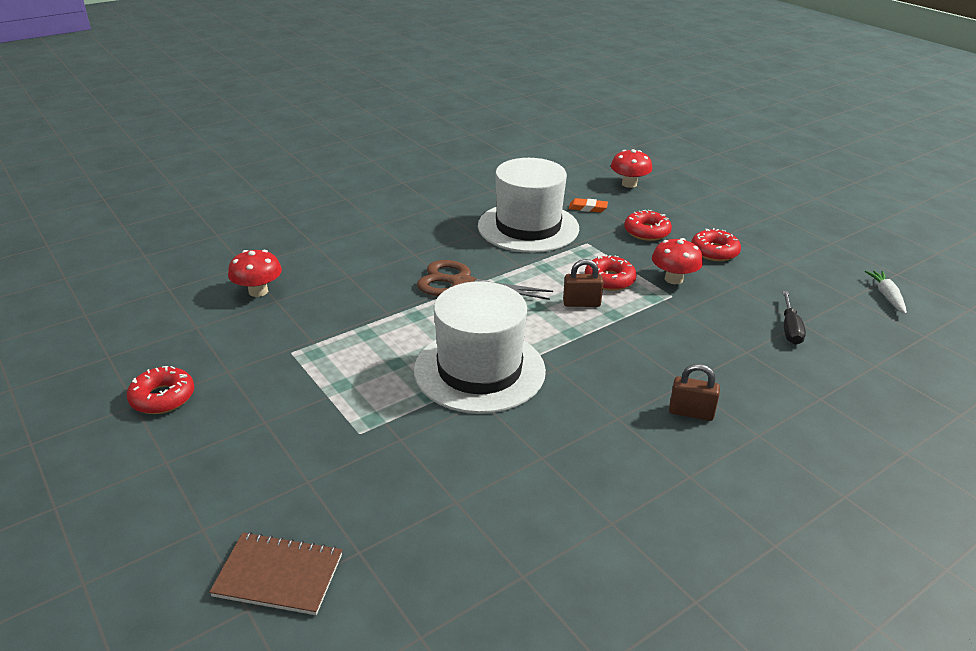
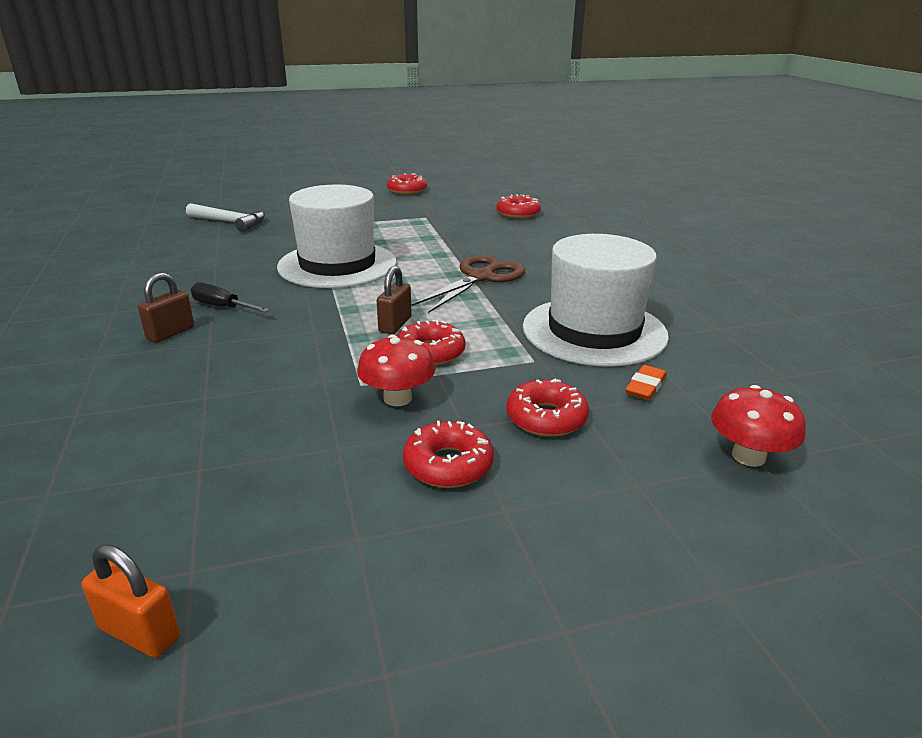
camera: 110 degrees right, 5 degrees down
(258, 291) = (518, 213): red mushroom -> red donut
(278, 575) = (231, 204): brown notebook -> none
(376, 526) = (230, 222): none -> white hammer
(790, 328) = (201, 452): black screwdriver -> black screwdriver (222, 307)
(886, 296) = (140, 633): white carrot -> orange padlock

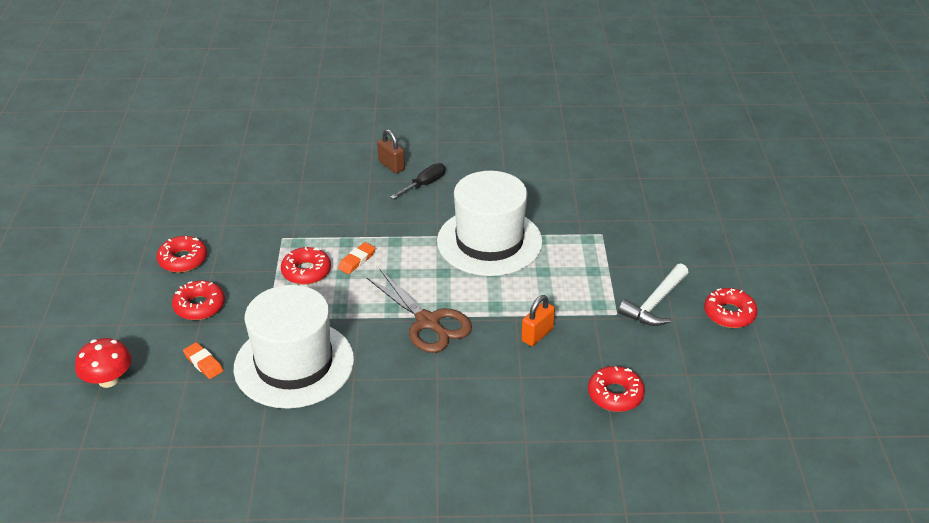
camera: 105 degrees right, 10 degrees up
(140, 633) = (141, 173): orange padlock -> orange padlock (537, 335)
(230, 222) = (623, 184): white hammer -> white hammer (655, 303)
(395, 325) = (357, 260): brown padlock -> orange eraser
(397, 398) = (257, 250): red mushroom -> none

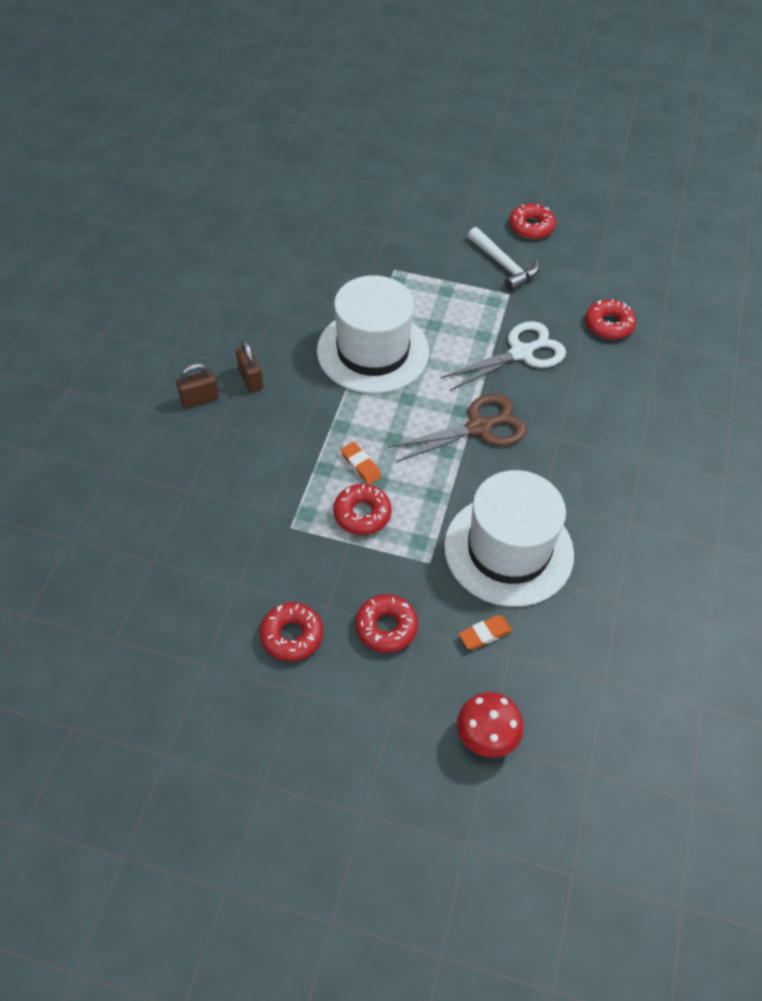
camera: 75 degrees left, 15 degrees up
(424, 184) = (251, 379): black screwdriver -> brown padlock
(537, 335) = (521, 353): orange padlock -> white scissors

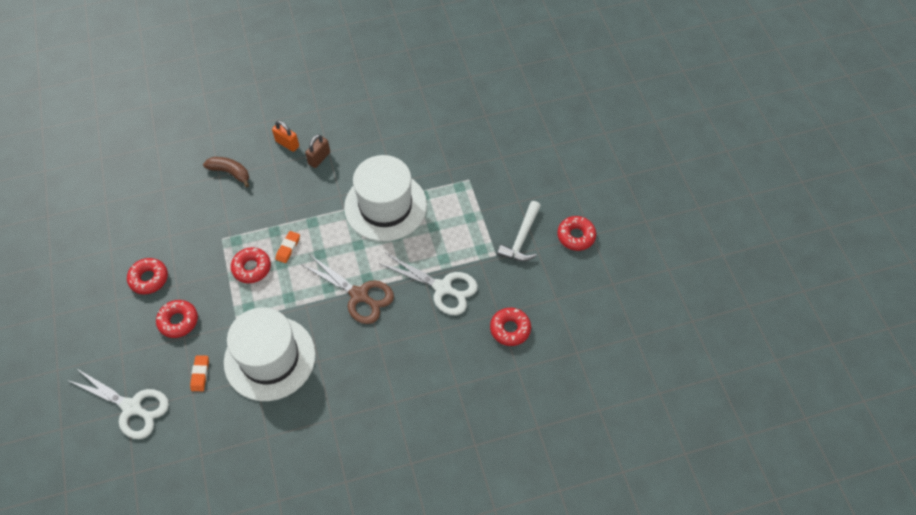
camera: 60 degrees right, 5 degrees up
(192, 475) = (230, 172): none -> brown banana
(200, 399) = (287, 144): brown padlock -> orange padlock
(484, 634) = (200, 374): orange eraser -> orange eraser turned 60 degrees clockwise
(486, 736) = (132, 407): red mushroom -> white scissors

